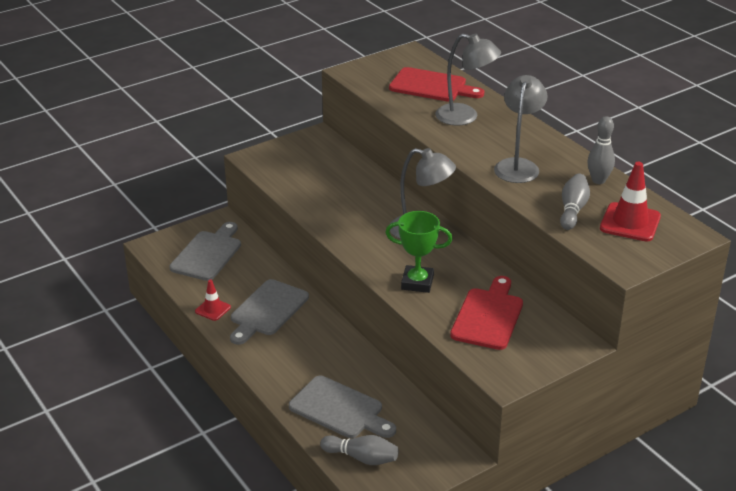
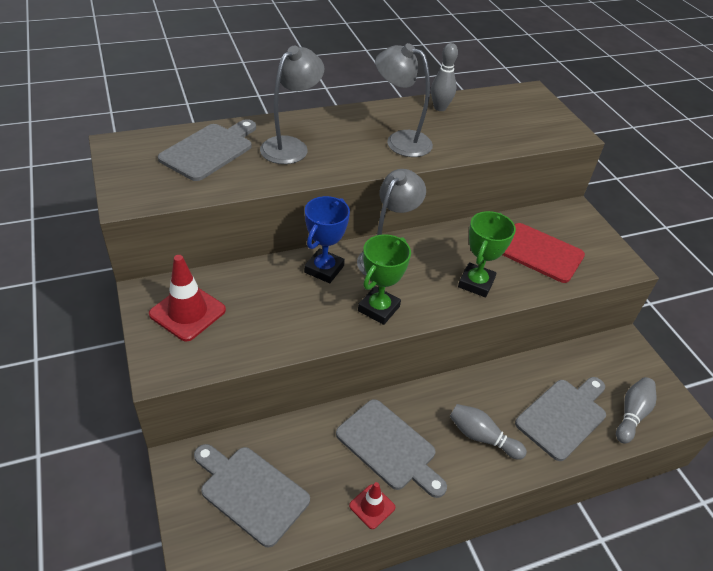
camera: 80 degrees left, 10 degrees up
(356, 235) = (378, 308): none -> green trophy
(387, 202) = (324, 269): none -> blue trophy
(432, 86) = (209, 150): red cutting board -> grey cutting board
(572, 210) = (484, 133): grey bowling pin -> grey bowling pin (482, 437)
(630, 222) = (509, 112): red traffic cone -> red traffic cone (187, 312)

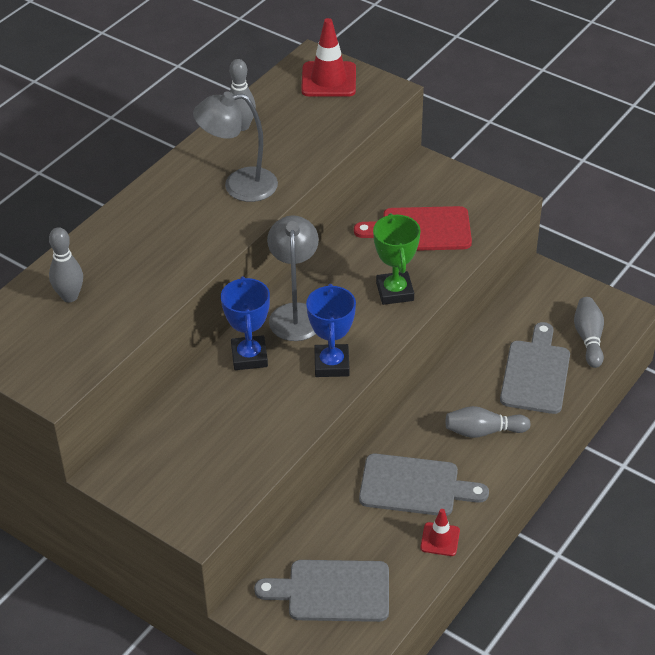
camera: 30 degrees left, 0 degrees up
(187, 312) = (166, 467): red traffic cone -> red traffic cone (328, 80)
(209, 150) = (69, 296): grey cutting board -> grey bowling pin
(291, 146) = (142, 248): grey lamp -> none
(378, 308) = (331, 364): green trophy -> blue trophy

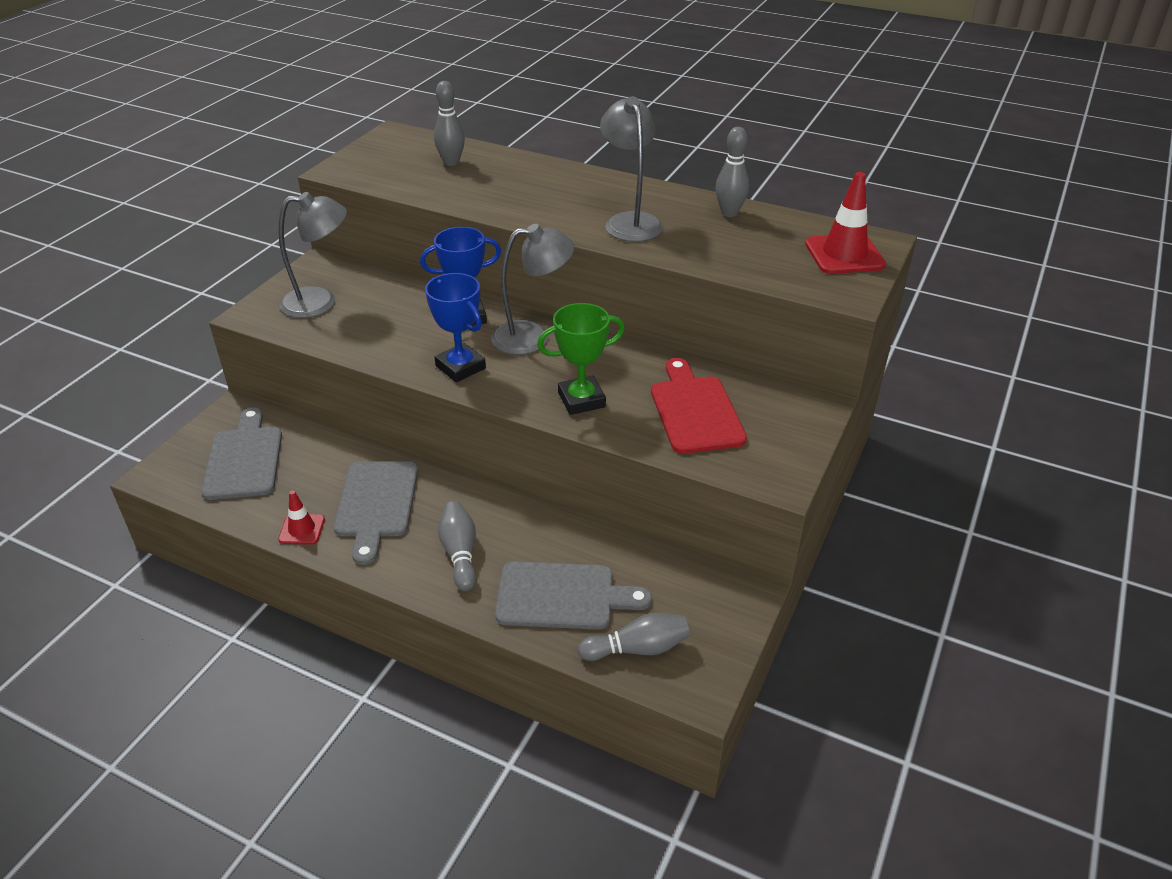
camera: 80 degrees right, 5 degrees down
(190, 468) = (320, 302): none -> grey lamp
(331, 364) = (460, 367): blue trophy -> blue trophy turned 60 degrees clockwise

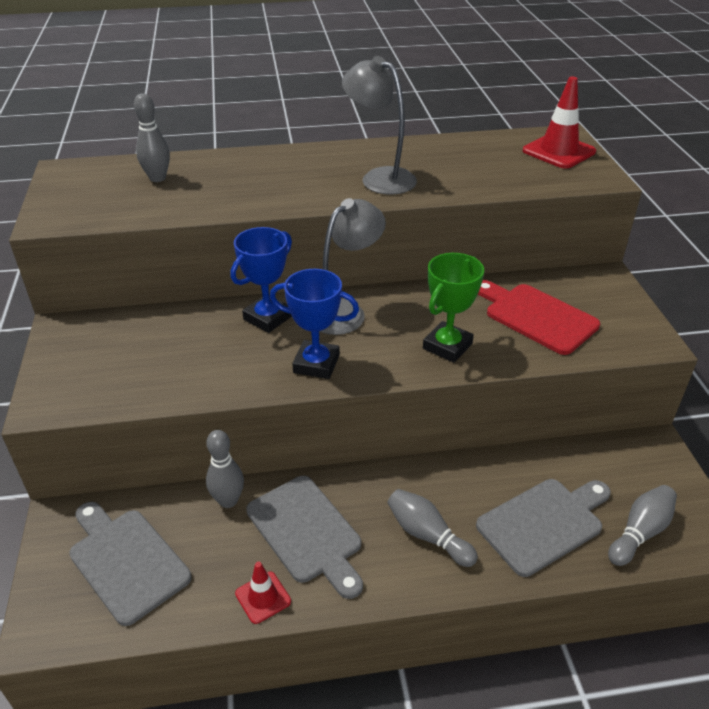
camera: 35 degrees left, 0 degrees up
(320, 302) = (108, 362): grey lamp -> none
(729, 213) = (442, 147): grey bowling pin -> grey bowling pin (228, 501)

